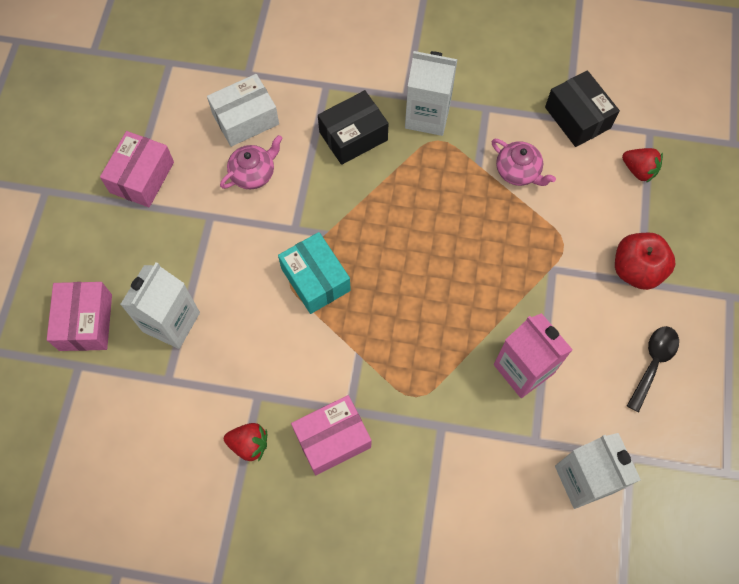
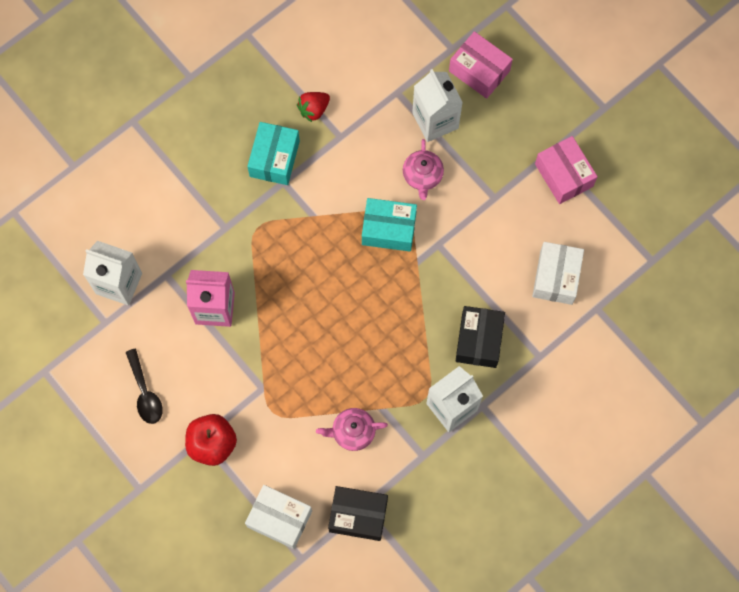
camera: 130 degrees right, 5 degrees up
(253, 173) = (505, 250): pink teapot -> pink teapot (422, 176)
(332, 439) = (274, 158): pink box -> turquoise box
(638, 170) = (279, 519): red strawberry -> white box

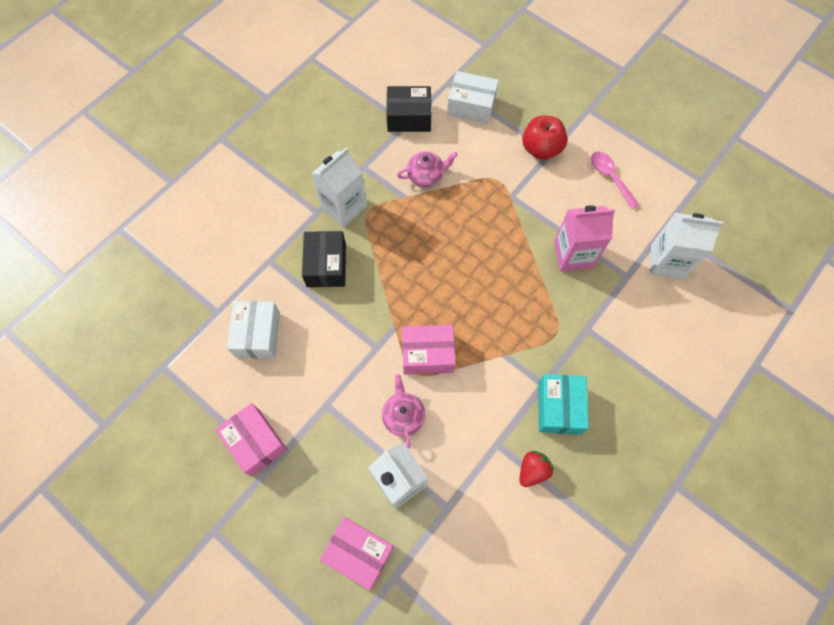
camera: 170 degrees right, 5 degrees down
(145, 392) = (610, 177): black spoon -> pink spoon
(389, 229) = (428, 354): turquoise box -> pink box

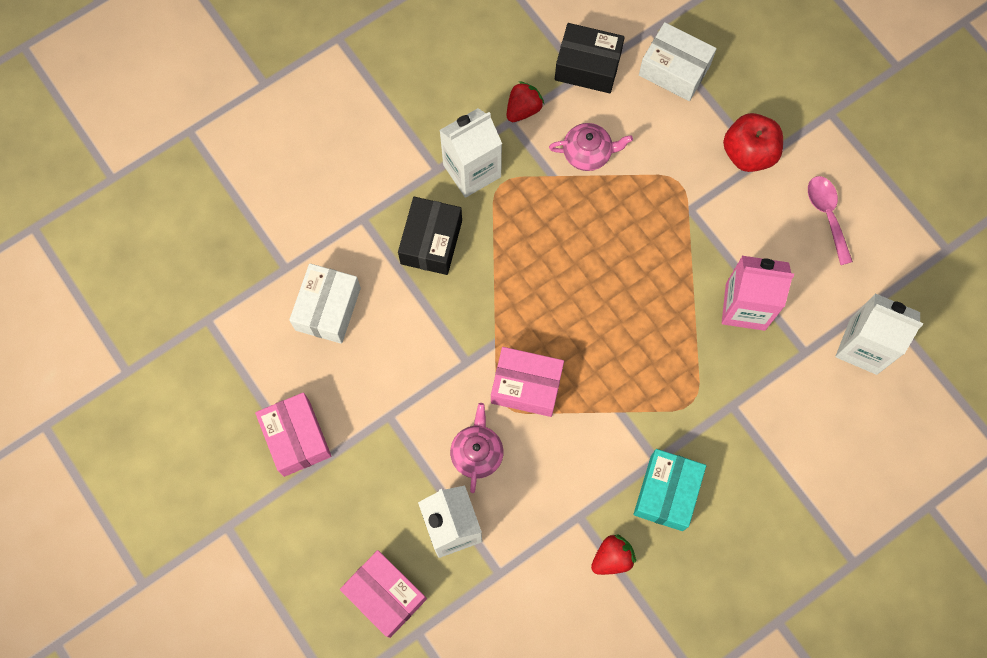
camera: 15 degrees right, 5 degrees up
(370, 156) = (523, 109): none -> red strawberry

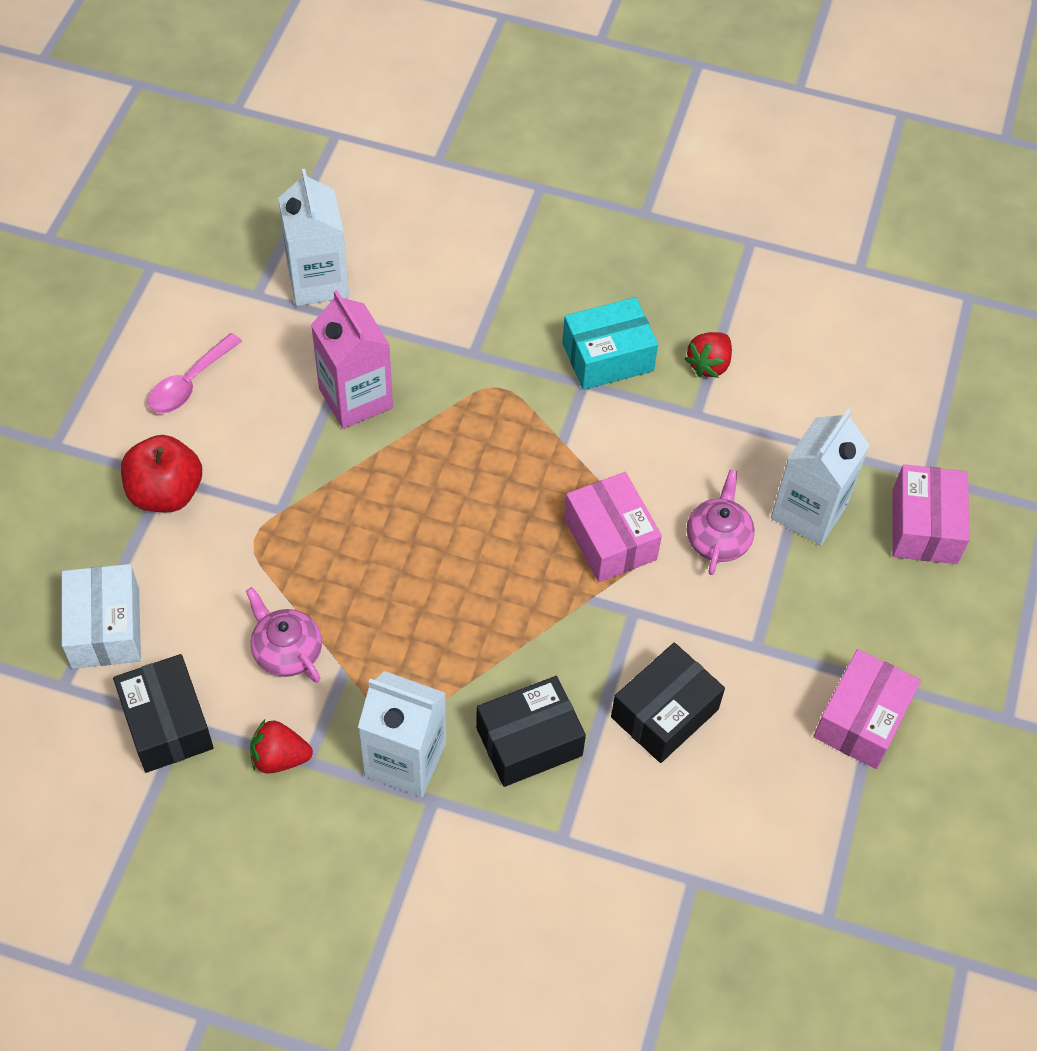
camera: 130 degrees left, 15 degrees down
(328, 309) = (699, 794): white box -> none
(390, 328) = (664, 713): none -> black box
(477, 453) = (718, 538): pink teapot -> pink teapot turned 135 degrees clockwise
(612, 558) = (709, 364): red strawberry -> red strawberry turned 75 degrees counterclockwise

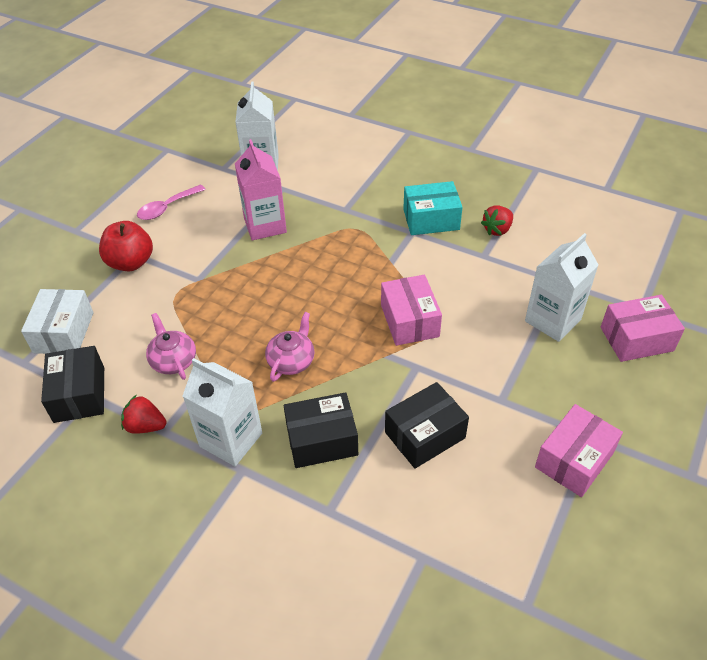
camera: 15 degrees right, 10 degrees down
(718, 538) = (485, 329): pink teapot -> pink teapot (291, 361)
(924, 526) = (636, 339): pink box -> pink box turned 60 degrees clockwise

